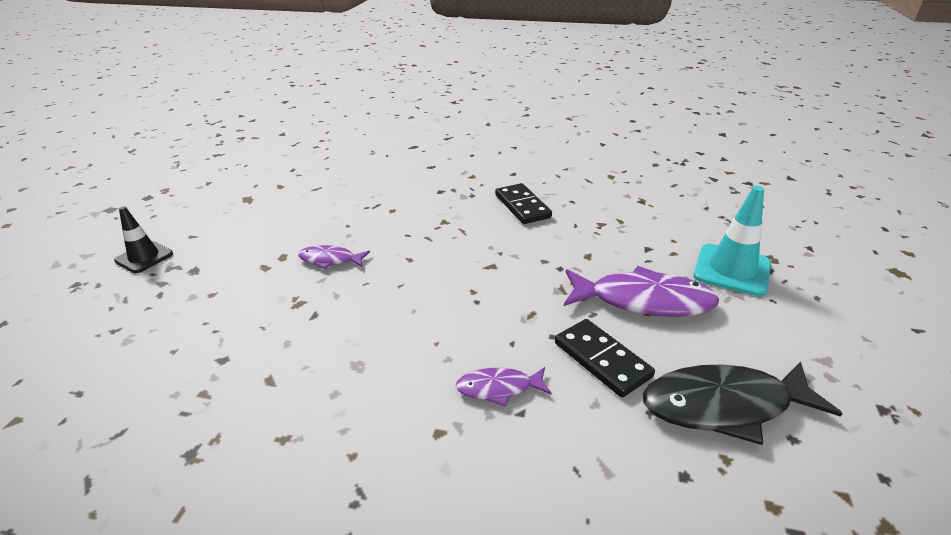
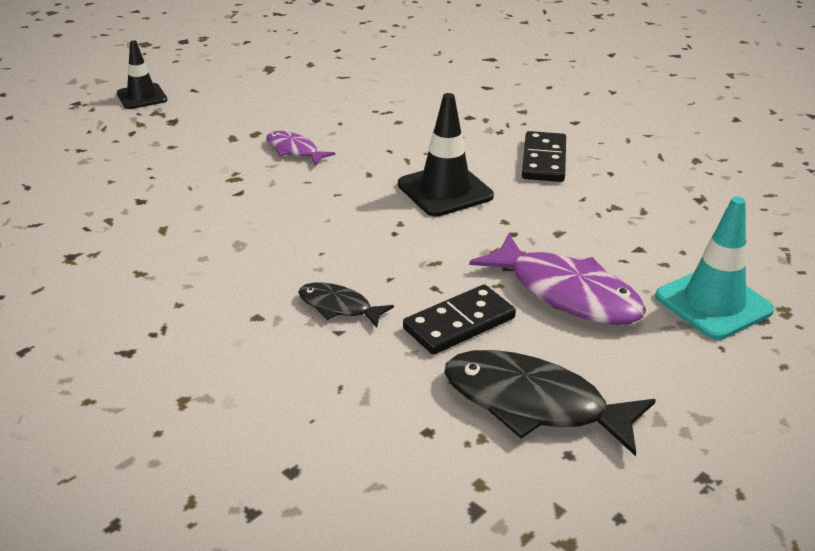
camera: 30 degrees right, 0 degrees up
(479, 252) = (445, 190): none -> black traffic cone
(498, 388) = (338, 307): purple fish -> black fish
(602, 359) = (459, 323): black domino -> black domino turned 60 degrees clockwise

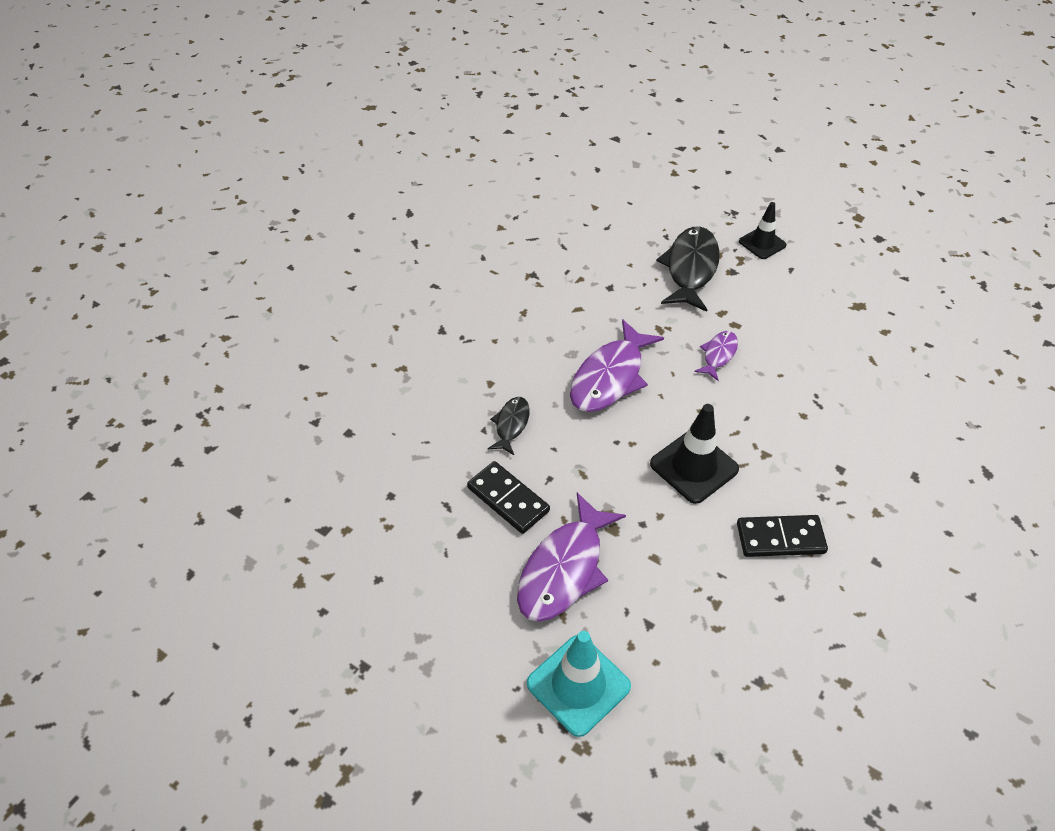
camera: 80 degrees right, 15 degrees up
(293, 222) = (610, 377): none -> purple fish
(533, 404) = (426, 554): black fish -> black fish (690, 269)

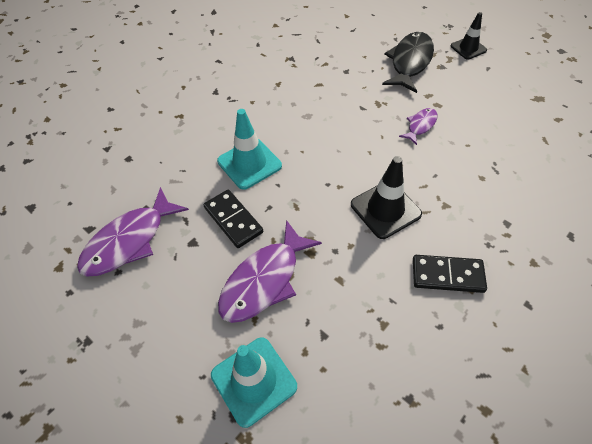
camera: 10 degrees right, 5 degrees up
(511, 424) = (249, 163): black fish -> turquoise traffic cone
(610, 377) = (332, 135): purple fish -> purple fish (129, 241)

